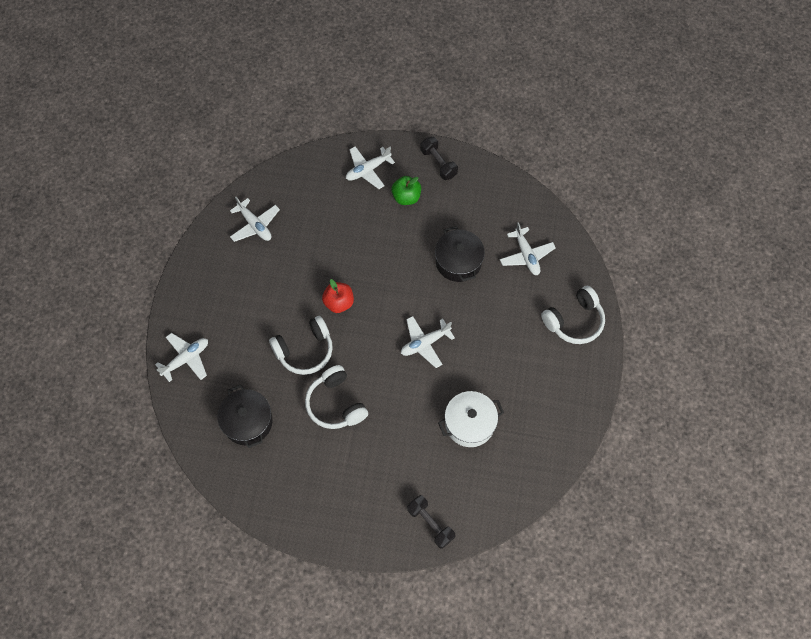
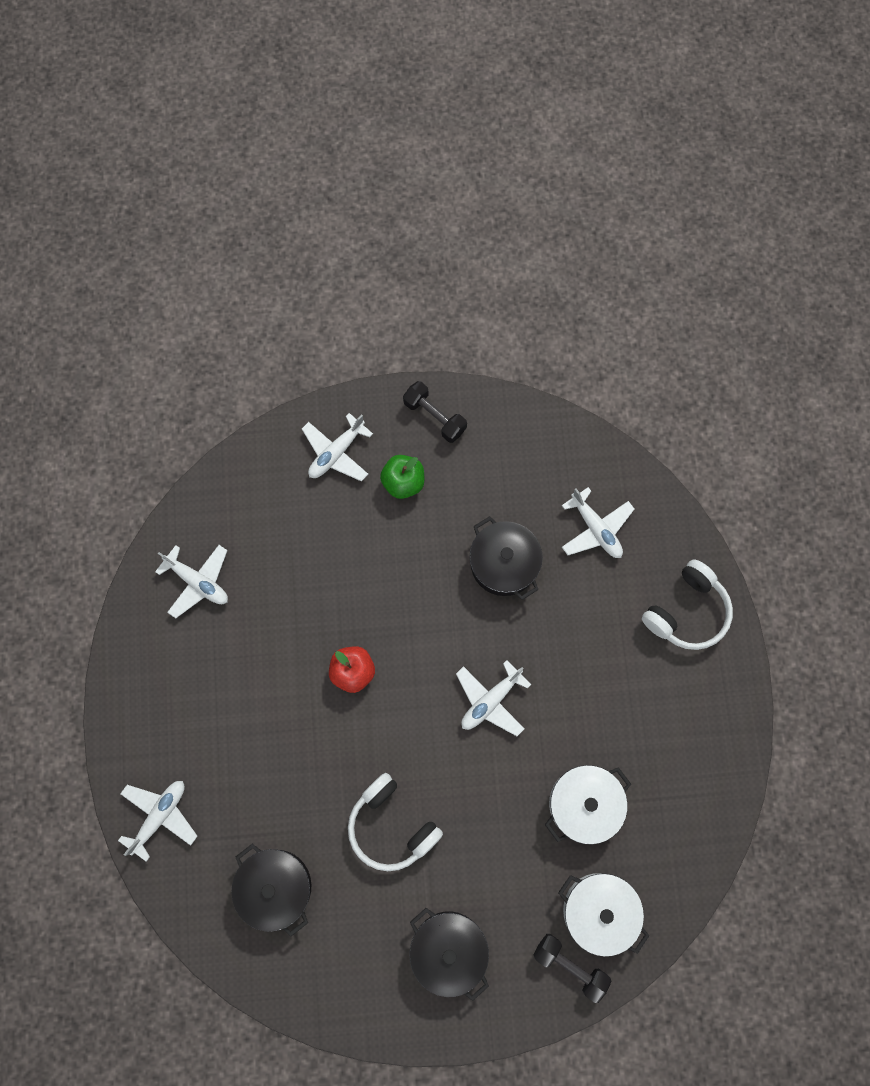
camera: 15 degrees left, 10 degrees up
(305, 350) = (325, 757): white headphones -> none
(351, 491) = (448, 949): none -> black pot
(460, 494) = (598, 910): none -> white pot

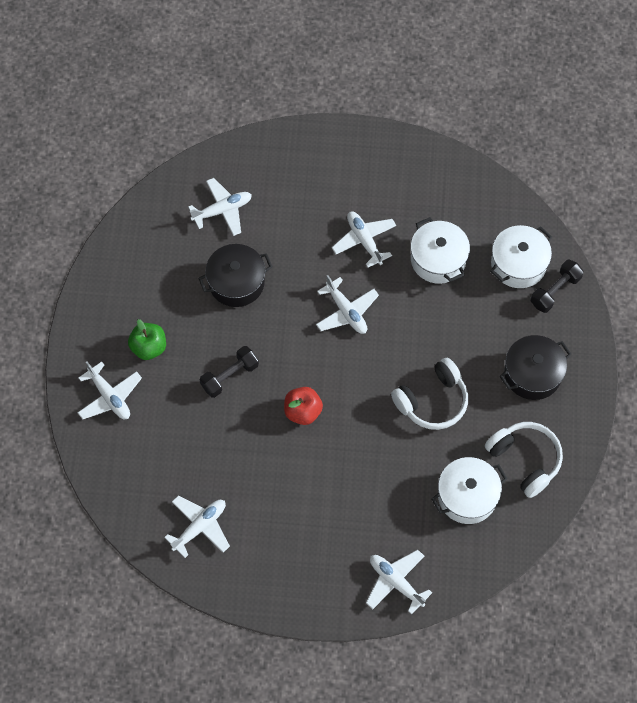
camera: 80 degrees left, 10 degrees down
(275, 886) = (467, 496): black pot -> white pot
(435, 416) = (97, 314): black dumbbell -> black dumbbell (229, 376)
(591, 706) = (364, 241): none -> white plane
(687, 611) = (303, 160): white headphones -> white headphones (525, 460)

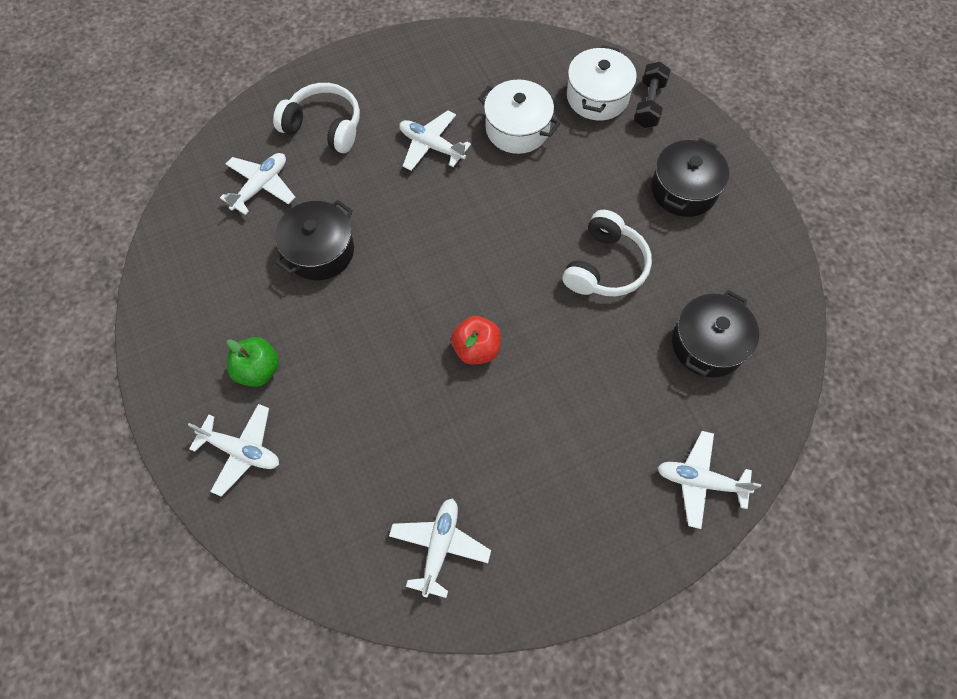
camera: 30 degrees left, 0 degrees up
(229, 376) = (371, 353): black dumbbell -> none
(346, 312) = (457, 223): white plane -> none
(467, 496) = (707, 344): white pot -> black pot
(525, 460) = (737, 276): white headphones -> white headphones (324, 126)

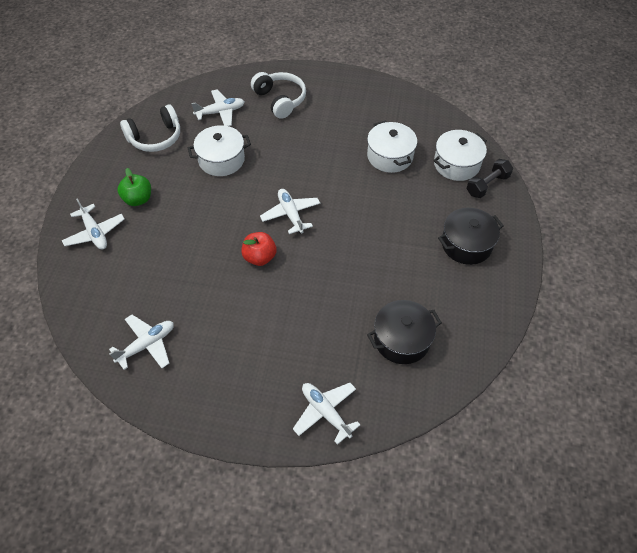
camera: 35 degrees right, 10 degrees down
(320, 251) = (221, 160): black pot -> white pot
(431, 146) = (330, 139): white plane -> white plane (290, 214)
(605, 266) = (376, 258): white headphones -> white headphones (155, 138)

